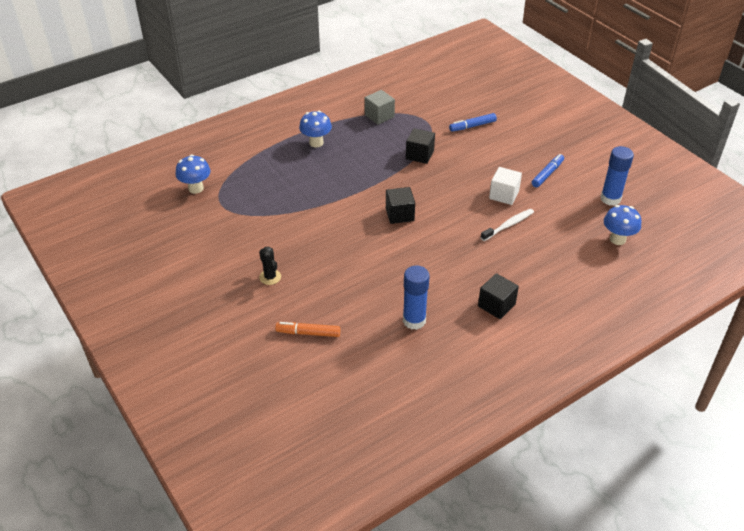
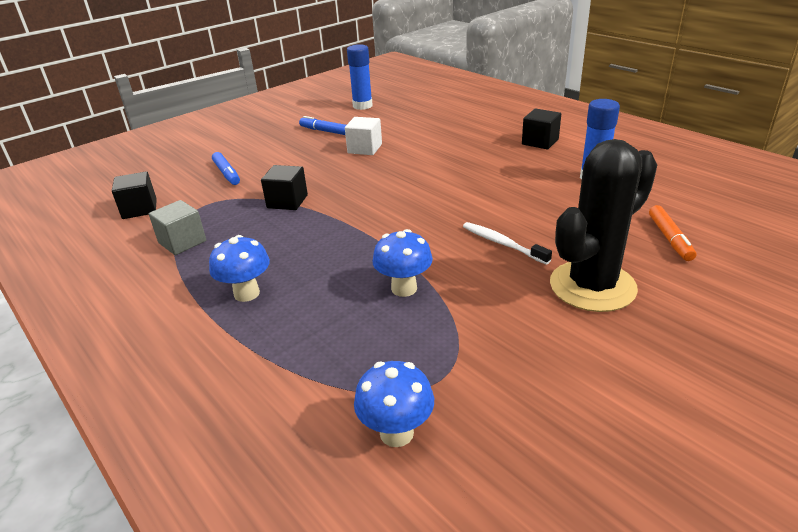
camera: 95 degrees left, 10 degrees down
(270, 277) = (592, 286): black cactus -> black cactus, size x2.44
(399, 214) = (416, 203): black cube -> black cube (139, 209)
(508, 225) = (416, 144): white toothbrush -> white toothbrush (502, 244)
(617, 239) = (420, 102): blue mushroom -> blue mushroom (404, 288)

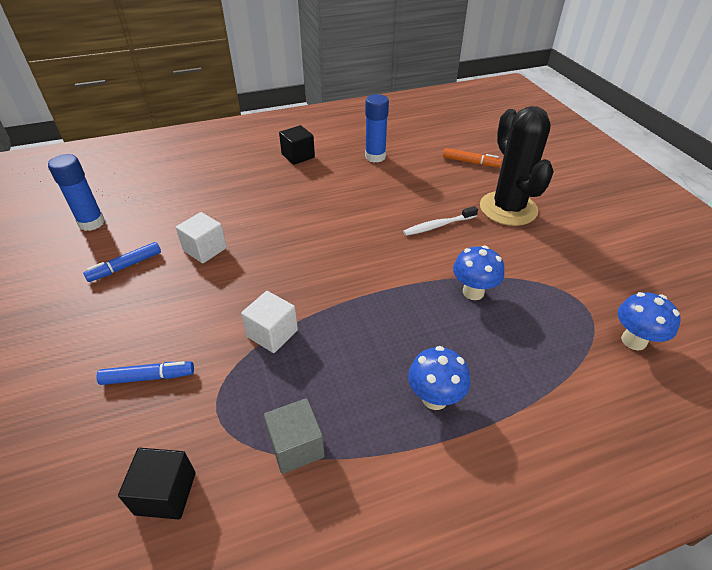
camera: 70 degrees left, 10 degrees up
(287, 201) = (272, 333): black cube -> white cube

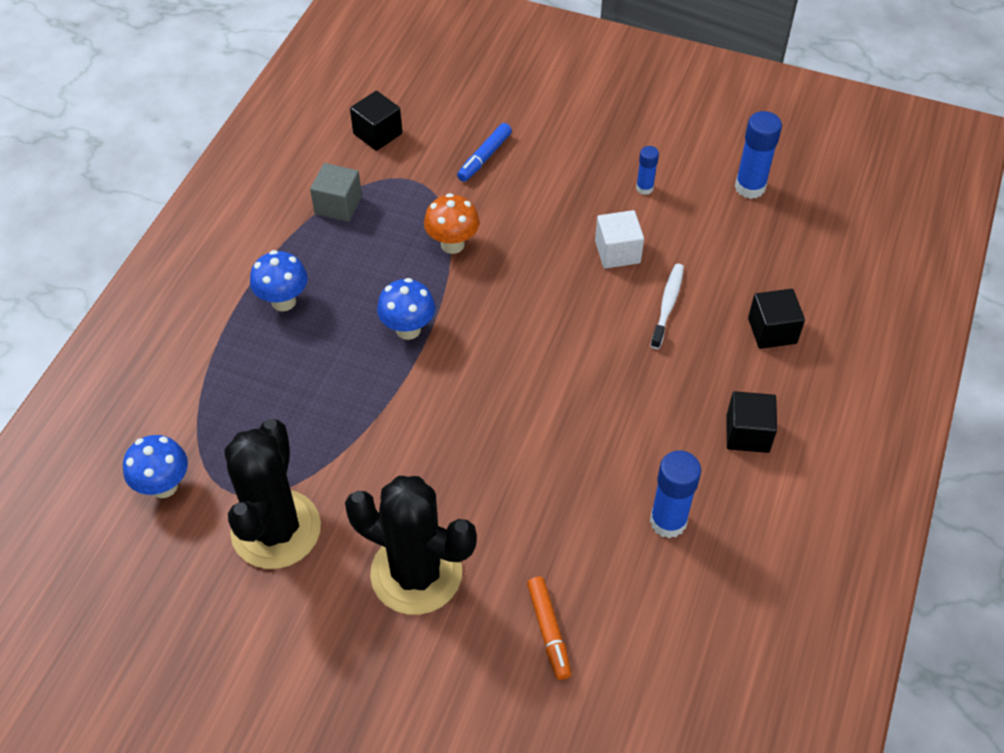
camera: 130 degrees right, 10 degrees up
(125, 266) = (644, 188): blue marker -> blue glue stick
(219, 172) = (772, 331): none -> black cube
(272, 333) = (452, 244): white cube -> orange mushroom
(438, 226) = (460, 471): white toothbrush -> white toothbrush (667, 305)
(470, 162) = (548, 631): orange marker -> orange marker turned 75 degrees counterclockwise
(473, 292) = (343, 416): blue mushroom -> blue mushroom (408, 329)
(569, 270) = (276, 529): none -> black cactus

